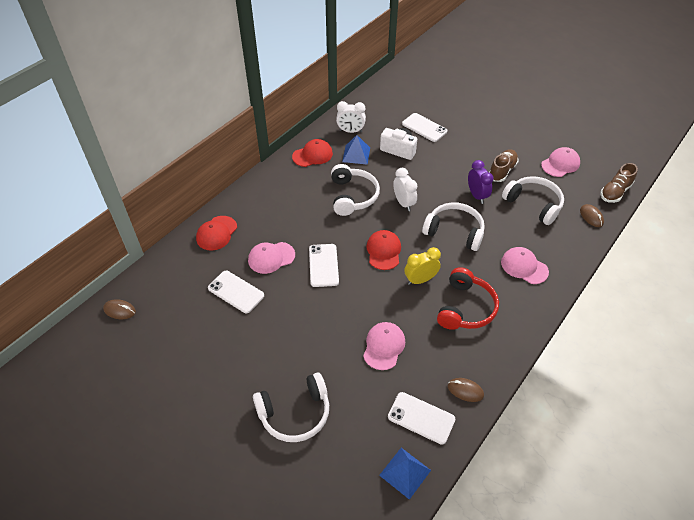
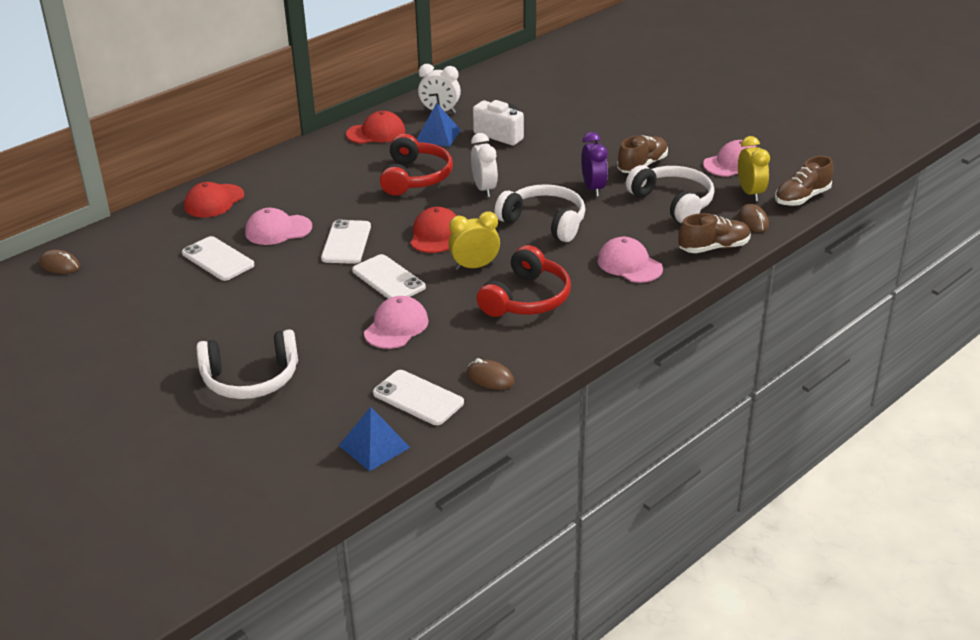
camera: 10 degrees right, 15 degrees down
(352, 196) = (415, 177): white headphones -> red headphones
(424, 127) = (548, 114): white phone -> white phone (388, 279)
(574, 245) = (713, 248): none -> brown shoe
(580, 190) = (750, 193): none -> yellow clock

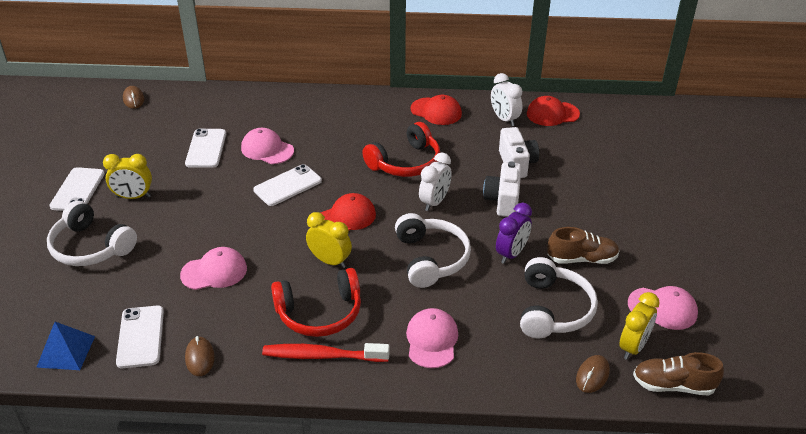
camera: 45 degrees right, 5 degrees up
(214, 201) = (267, 105): red cap -> red cap (552, 114)
(218, 327) = (133, 197): none -> yellow clock
(388, 279) = (267, 231): white phone -> white phone (78, 190)
(438, 136) = (472, 138): blue pyramid -> none
(531, 161) = (503, 201): none -> white camera
(574, 319) = (322, 356): none -> red toothbrush
(713, 248) = (519, 375): brown shoe -> none

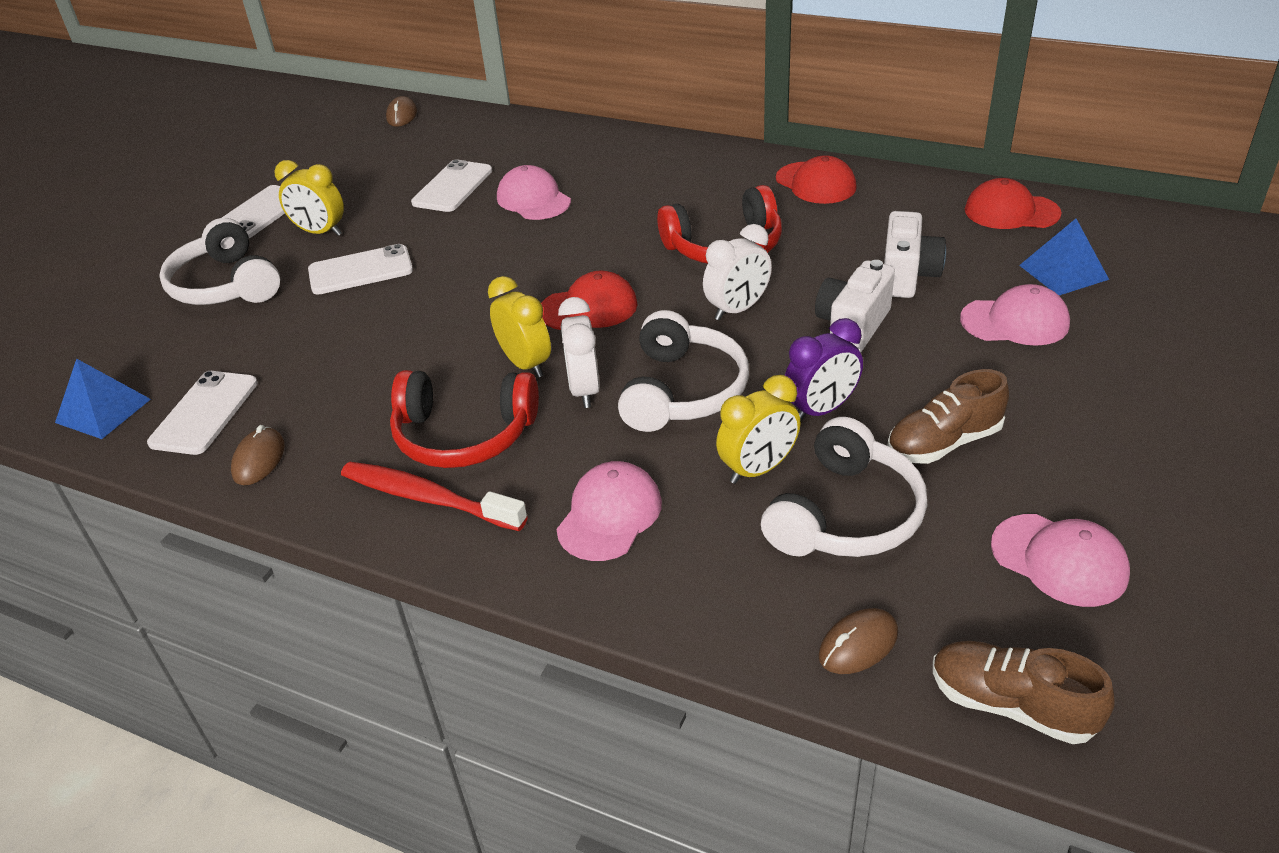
camera: 25 degrees right, 0 degrees up
(214, 272) = (357, 347): pink cap -> pink cap (1015, 322)
(288, 185) = (531, 251): white phone -> white phone (360, 270)
(504, 119) = (922, 208): white clock -> white clock (584, 390)
(581, 259) = (944, 443): brown shoe -> brown shoe turned 135 degrees clockwise
(595, 147) = (1063, 272): none -> blue pyramid
(633, 347) = (964, 614): yellow clock -> yellow clock (758, 469)

